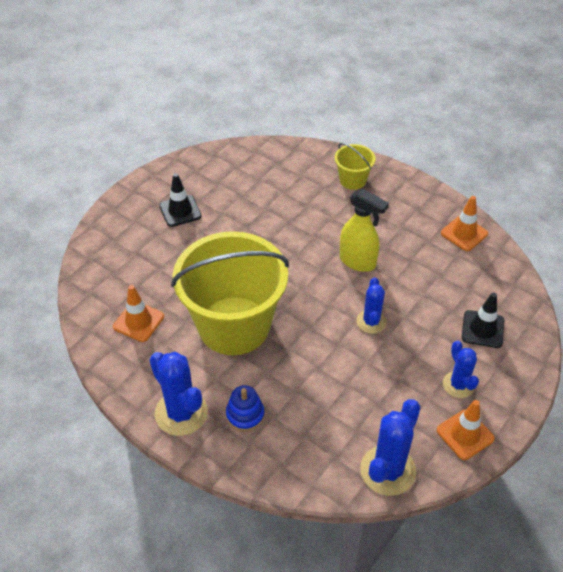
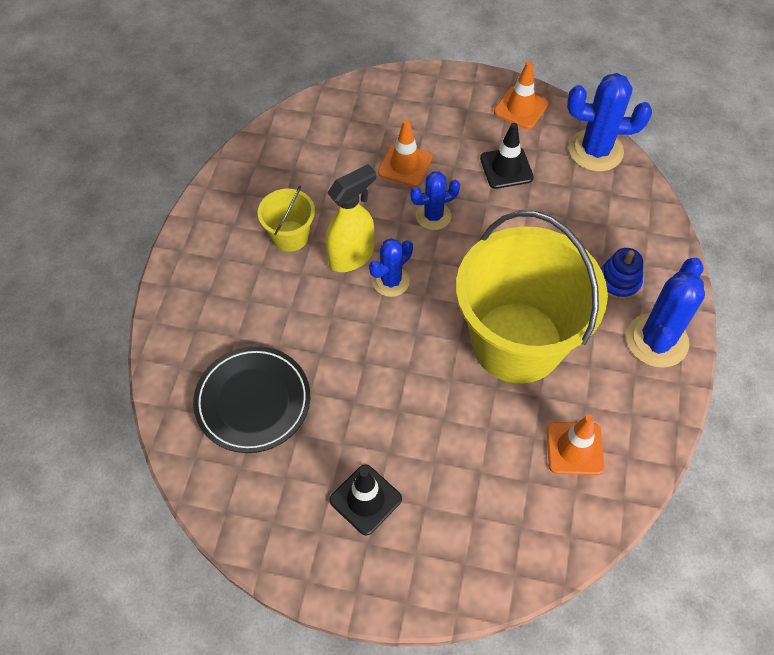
camera: 115 degrees left, 10 degrees up
(275, 183) = (253, 401): none -> black plate
(352, 180) = (207, 310): yellow bucket -> yellow bucket (290, 236)
(358, 262) = (352, 256): yellow spray bottle -> yellow spray bottle turned 45 degrees clockwise
(458, 385) = (469, 125): blue cactus -> blue cactus (391, 281)
(464, 233) = (254, 171): orange traffic cone -> orange traffic cone (405, 165)
(482, 329) = (388, 123): black traffic cone -> black traffic cone (506, 168)

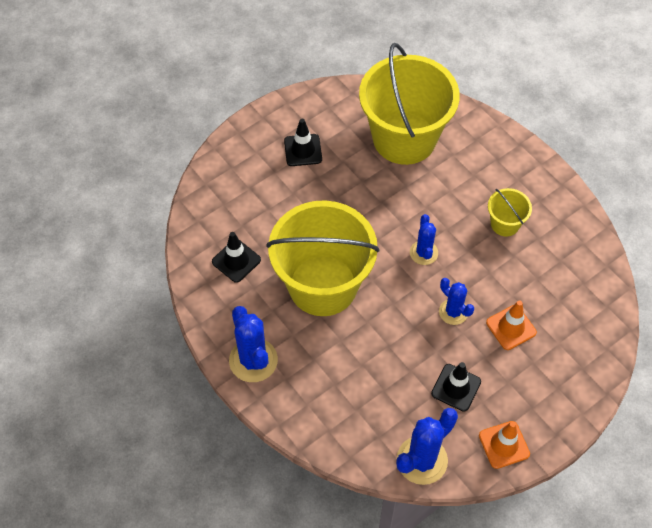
camera: 130 degrees right, 0 degrees up
(253, 401) = (404, 138): black plate -> yellow bucket
(352, 256) = (460, 245): yellow spray bottle -> none
(433, 216) = (453, 312): blue cactus -> blue cactus turned 60 degrees counterclockwise
(574, 448) = (236, 261): orange traffic cone -> black traffic cone
(618, 282) = (309, 376): blue stacking toy -> none

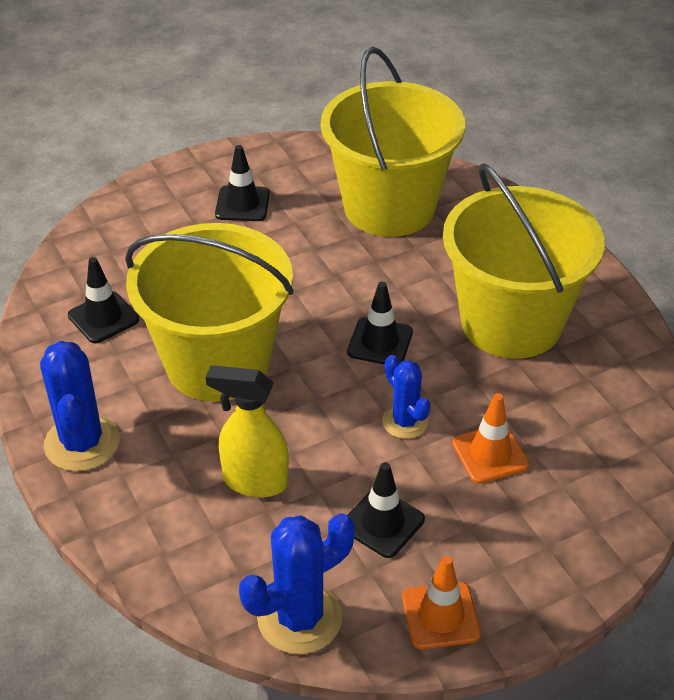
camera: 10 degrees right, 15 degrees down
(370, 371) = (254, 481): none -> yellow spray bottle
(423, 253) = (380, 342): blue cactus -> black traffic cone
(505, 224) = (511, 322): yellow bucket -> yellow bucket, size x2.31

